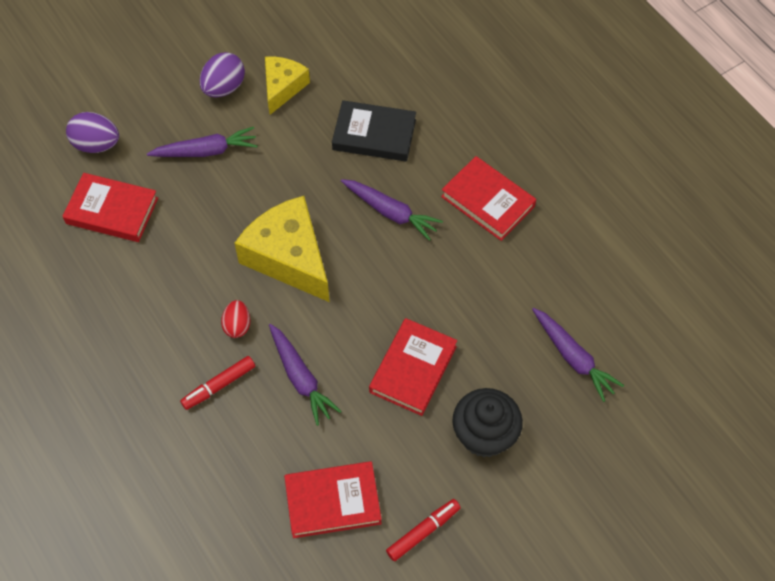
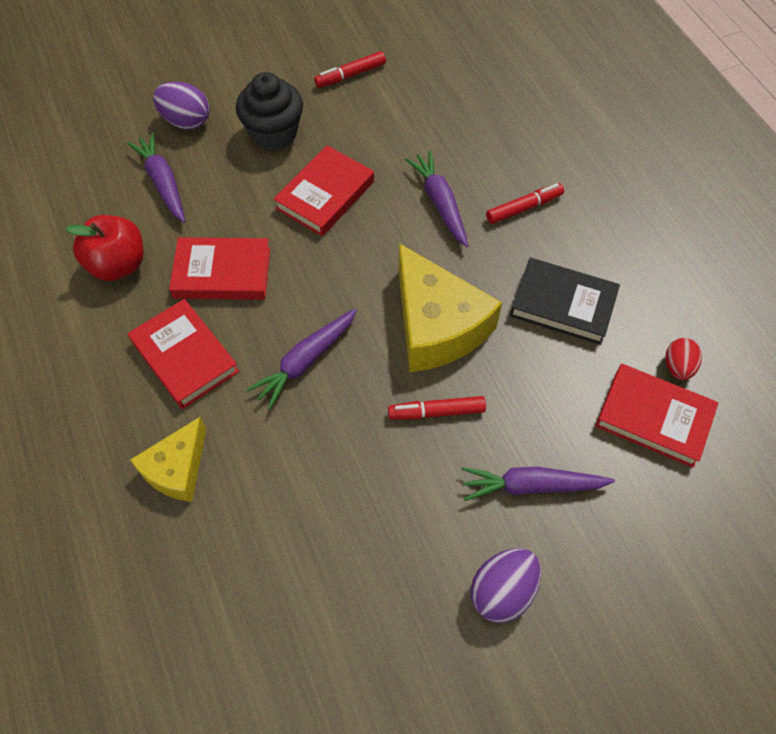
camera: 170 degrees left, 0 degrees up
(96, 144) = (685, 522): purple egg -> purple egg (186, 121)
(237, 325) = (501, 261): red egg -> red egg (677, 367)
(281, 190) = (436, 412): none -> red marker
(282, 87) = (414, 576): yellow cheese -> yellow cheese (177, 469)
(333, 501) = (424, 104): red book -> red book (222, 273)
(374, 135) = (300, 473): black book -> black book (563, 304)
(390, 212) = (305, 361): purple carrot -> purple carrot turned 90 degrees counterclockwise
(576, 269) = (118, 265): none -> red apple

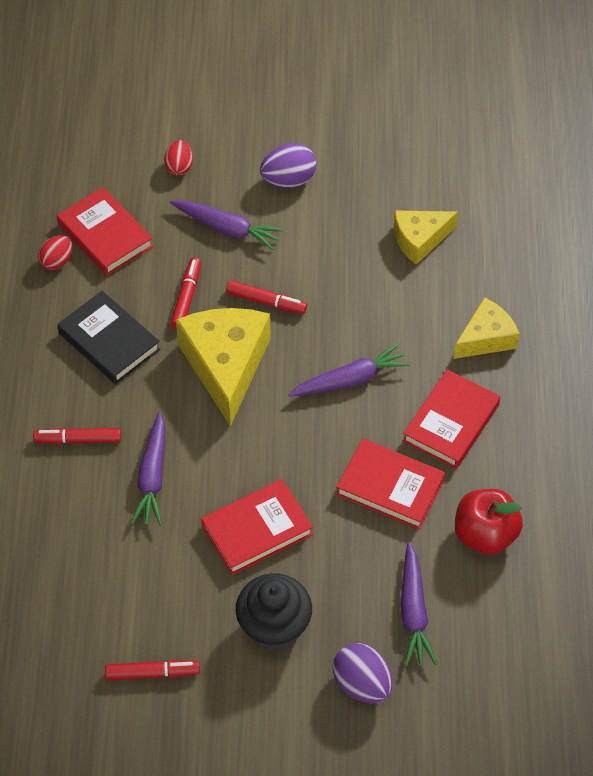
camera: 155 degrees left, 5 degrees down
(185, 357) = (451, 423): red book -> red book turned 45 degrees clockwise
(301, 572) = (419, 239): none -> yellow cheese
(520, 382) = (186, 297): none -> red marker
(641, 549) = (179, 167): none -> red egg

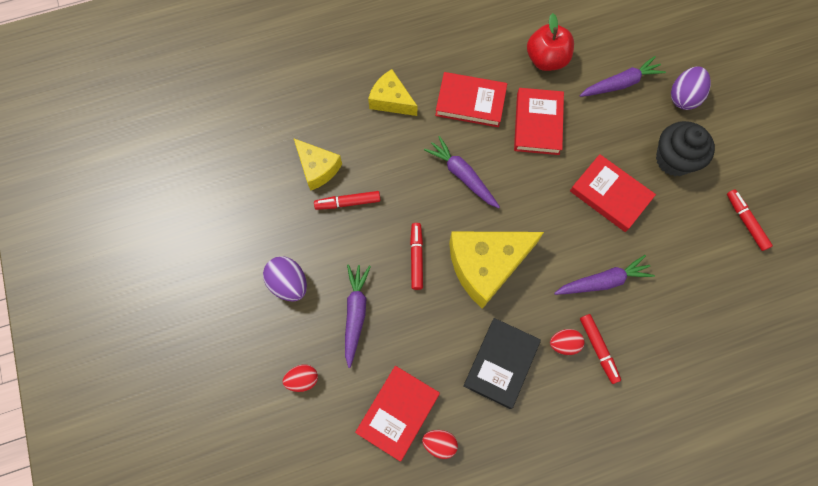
camera: 110 degrees left, 15 degrees up
(100, 408) = (564, 344): none -> red egg
(186, 297) = (435, 319): red marker -> red marker (348, 202)

